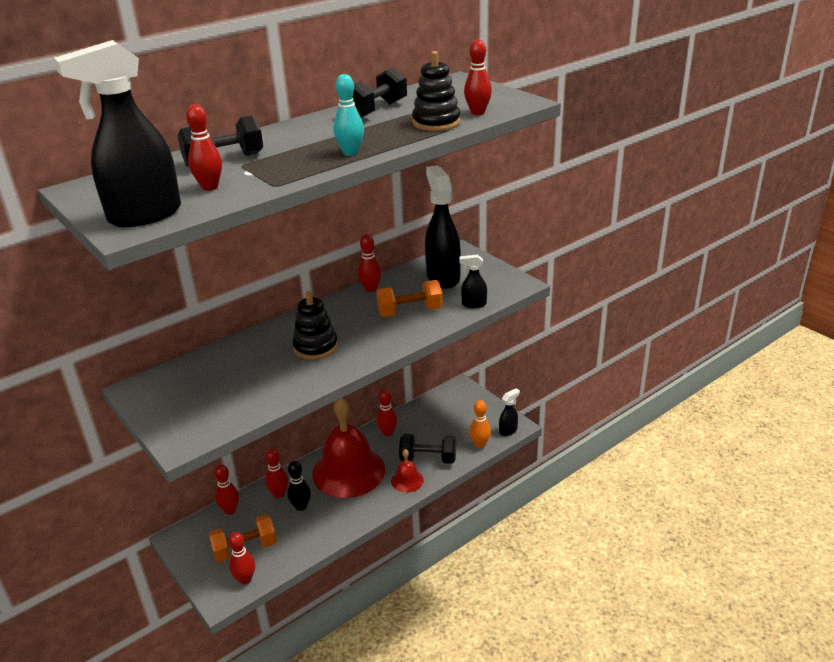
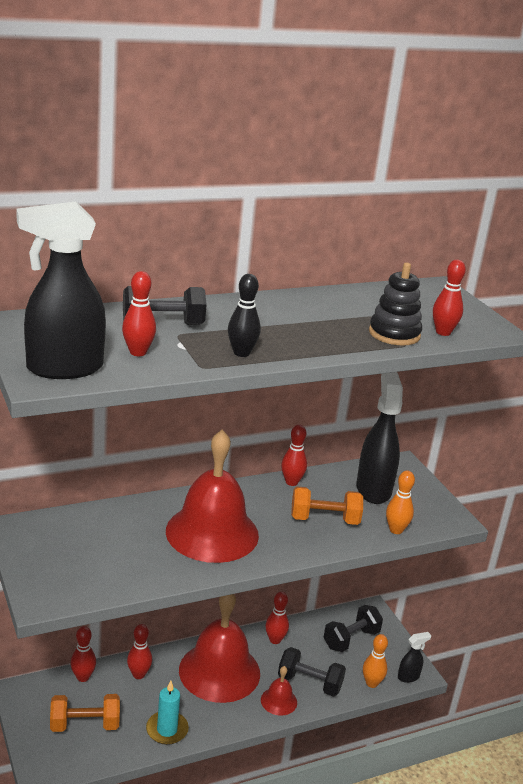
camera: 10 degrees right, 5 degrees down
(245, 579) = (74, 759): red bowling pin -> none
(301, 506) = (157, 696): black bowling pin -> black bowling pin (241, 353)
(315, 347) = (212, 532): black stacking toy -> red bell
(319, 531) = (167, 730): none -> turquoise candle
(350, 152) = (292, 348): turquoise bowling pin -> none
(376, 110) = (338, 303): black dumbbell -> black dumbbell (351, 639)
(473, 304) = (396, 530): black spray bottle -> orange bowling pin

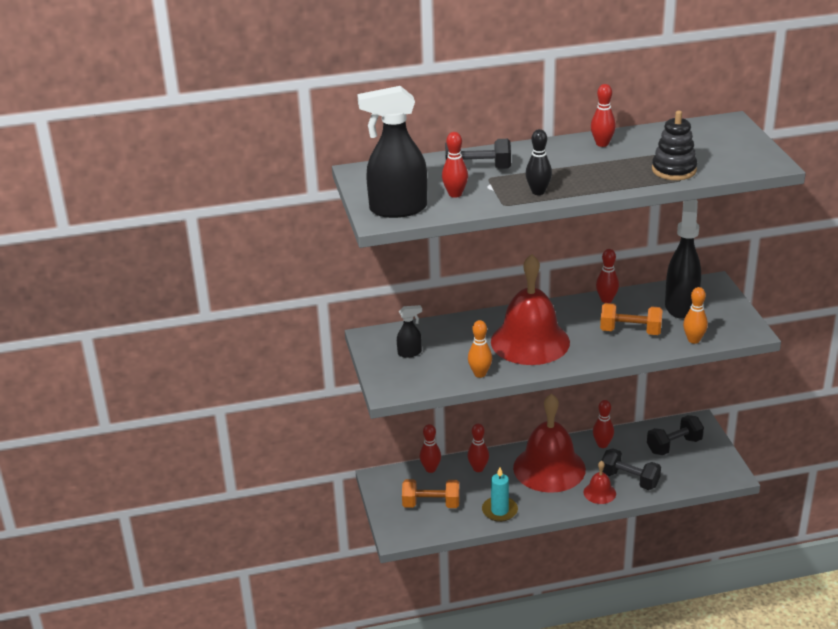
camera: 15 degrees right, 5 degrees up
(371, 683) = (687, 482): orange bowling pin -> orange bowling pin (480, 374)
(408, 677) = (723, 478): black spray bottle -> black spray bottle (410, 353)
(443, 332) = (719, 167): red bowling pin -> red bowling pin (602, 144)

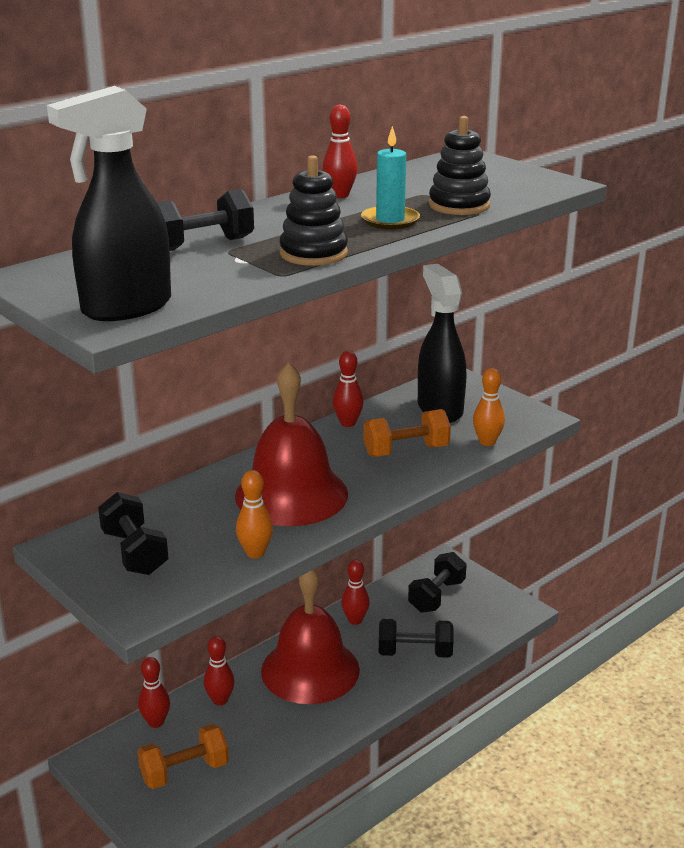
camera: 30 degrees left, 5 degrees down
(410, 353) = (134, 552): black spray bottle -> black dumbbell
(455, 194) = (197, 276): red bowling pin -> none
(499, 511) = (282, 748): turquoise candle -> turquoise candle (390, 221)
(538, 192) = (313, 254): black bowling pin -> black stacking toy
(599, 493) = (391, 680): red bell -> none

